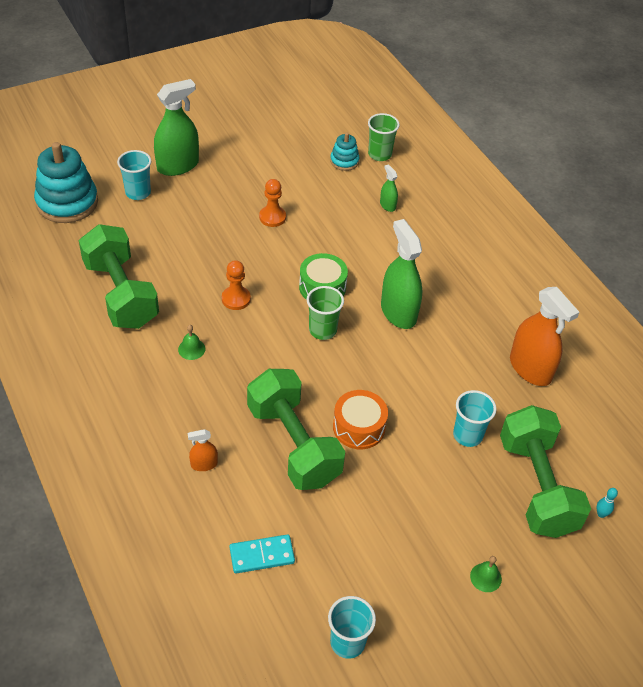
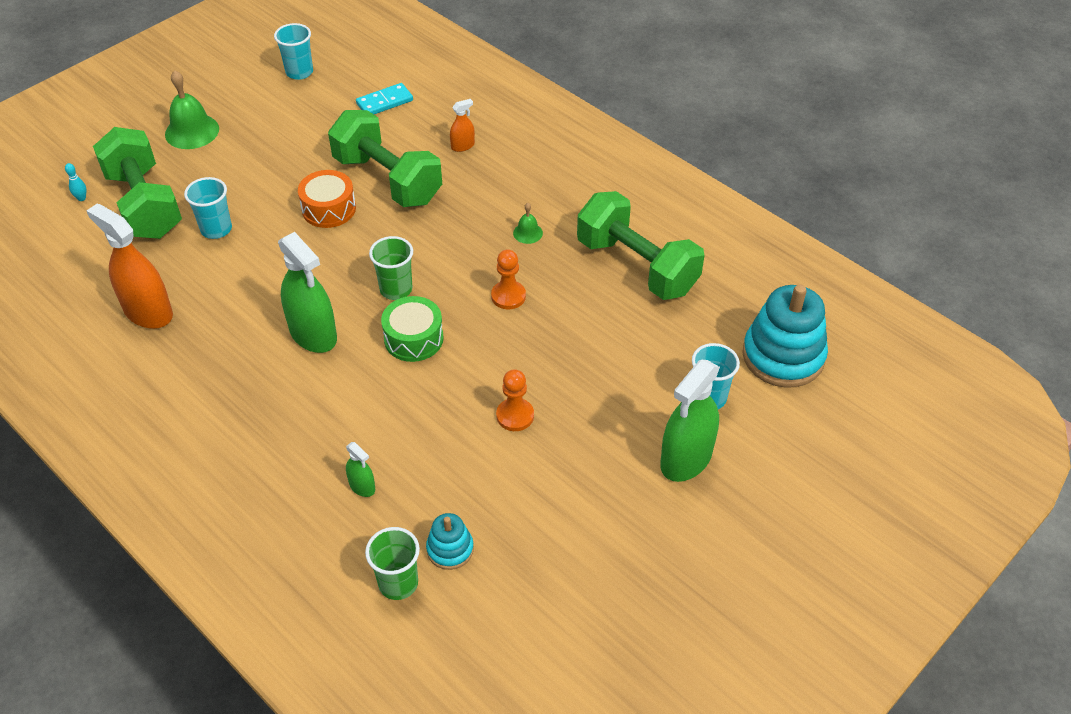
camera: 165 degrees right, 0 degrees up
(485, 577) = (192, 131): green bell -> green bell, size x1.95

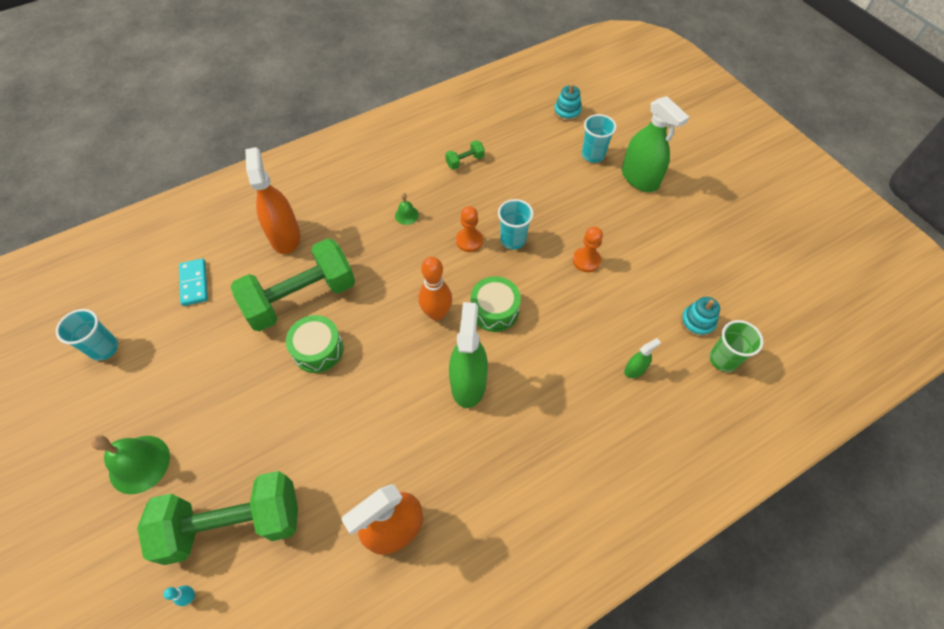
camera: 75 degrees left, 10 degrees up
(216, 229) = (303, 452): turquoise cup -> turquoise cup (513, 240)
(313, 334) = (468, 383): green spray bottle -> green spray bottle turned 60 degrees counterclockwise
(329, 209) = (318, 350): orange drum -> green drum
(396, 289) = (436, 313): green cup -> orange bowling pin
(462, 146) = (285, 236): orange spray bottle -> orange spray bottle, size x2.13
(637, 266) = (465, 161): green dumbbell -> green dumbbell, size x0.40
(783, 356) = (567, 112): turquoise stacking toy -> turquoise stacking toy, size x0.51

